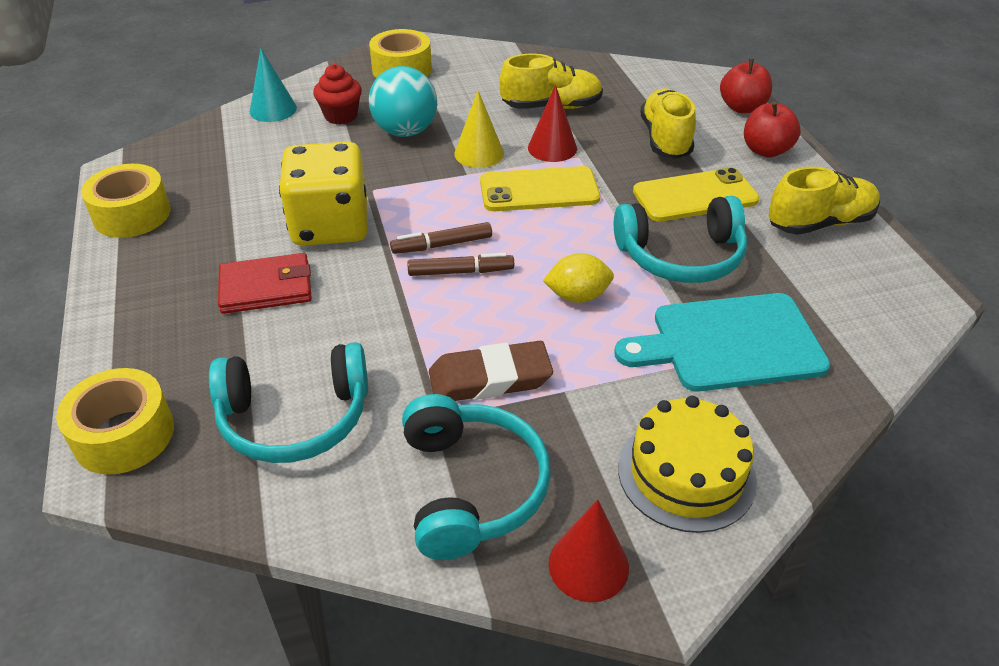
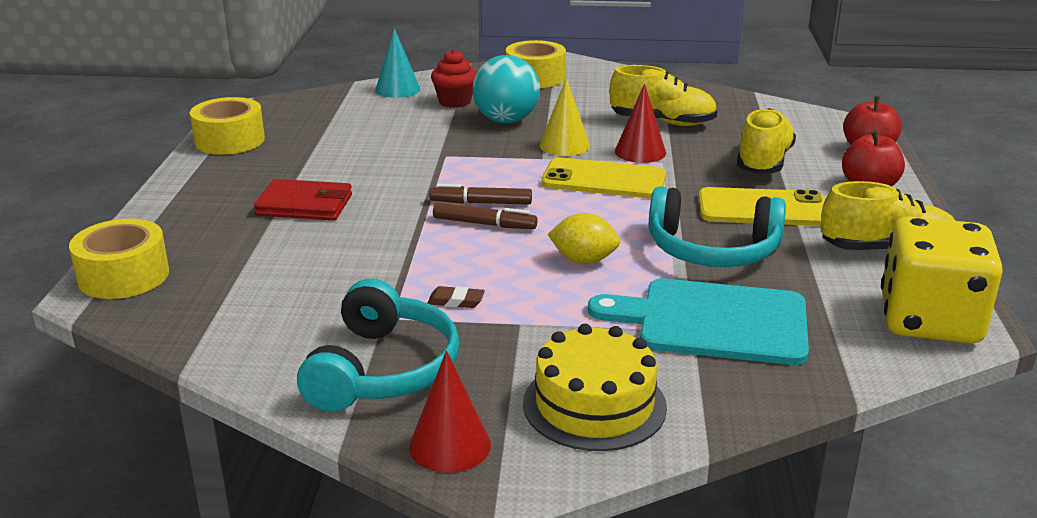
camera: 20 degrees right, 15 degrees down
(295, 418) = (266, 293): turquoise headphones -> none
(330, 226) = (390, 174): yellow dice -> yellow dice (929, 321)
(490, 378) = (456, 301): brown eraser -> brown eraser, size x0.46

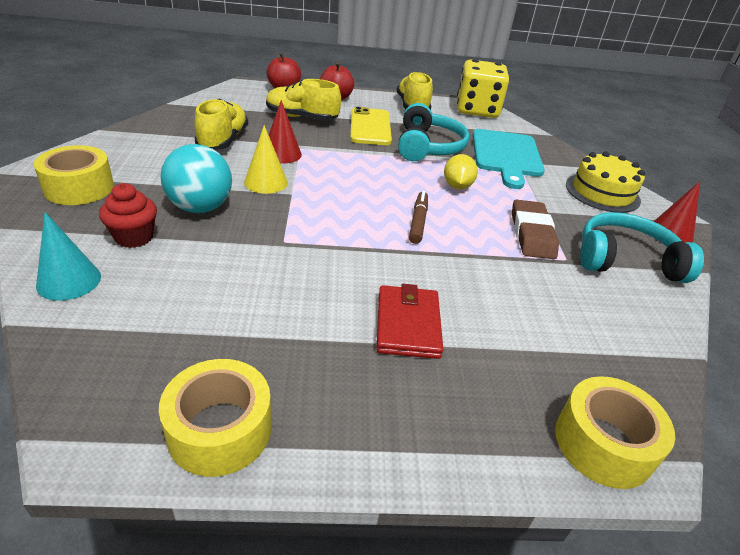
camera: 100 degrees left, 10 degrees up
(456, 301) = (532, 234): brown eraser -> brown eraser, size x2.16
(481, 203) = (382, 223): brown marker -> none
(603, 180) = (333, 171): yellow phone -> none

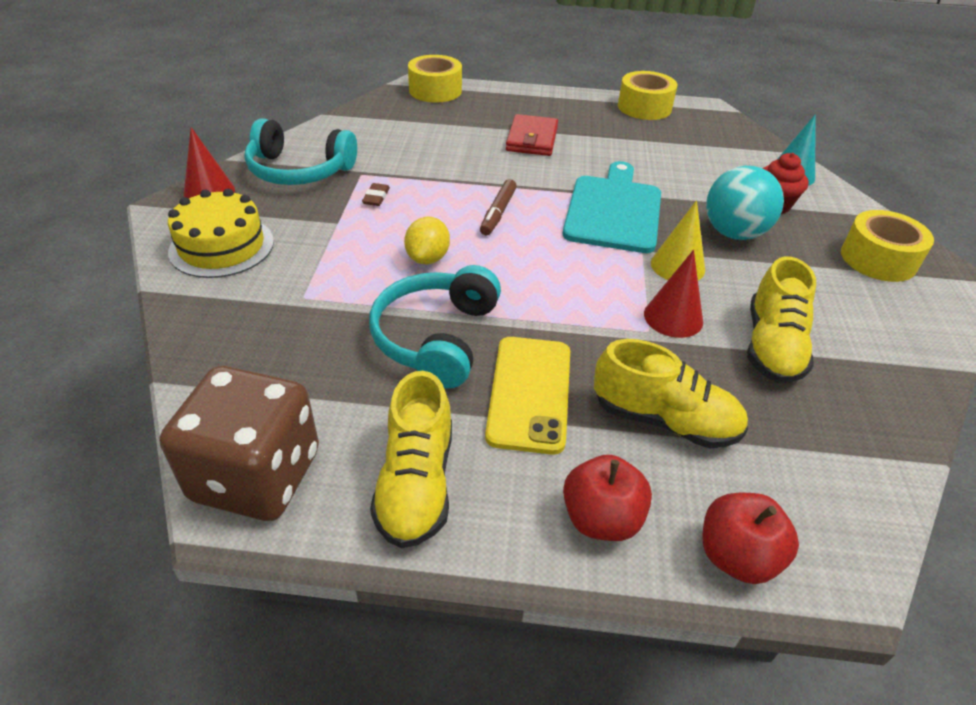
camera: 170 degrees left, 5 degrees up
(477, 110) = (256, 476): yellow dice -> brown dice
(506, 155) = (307, 318): turquoise cutting board -> turquoise cutting board (613, 210)
(532, 234) = (376, 197): brown eraser -> brown eraser, size x0.46

